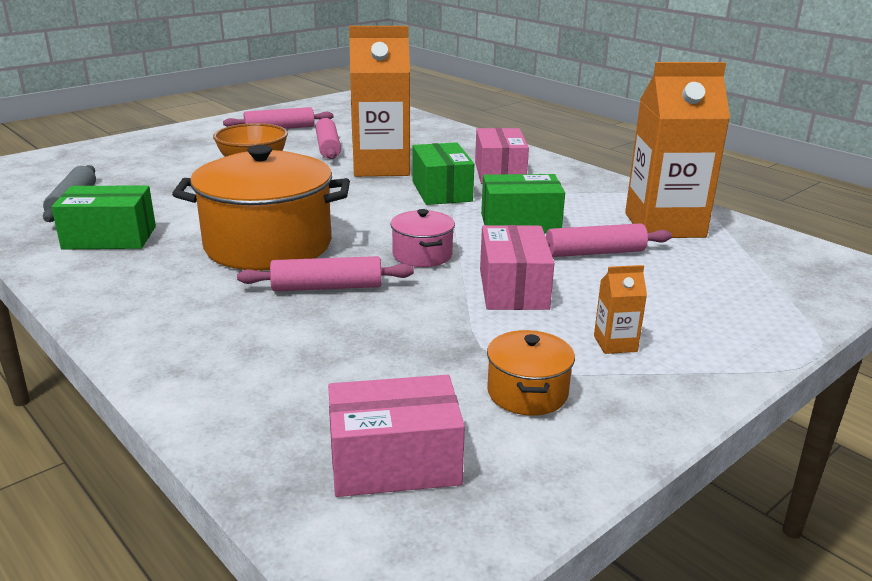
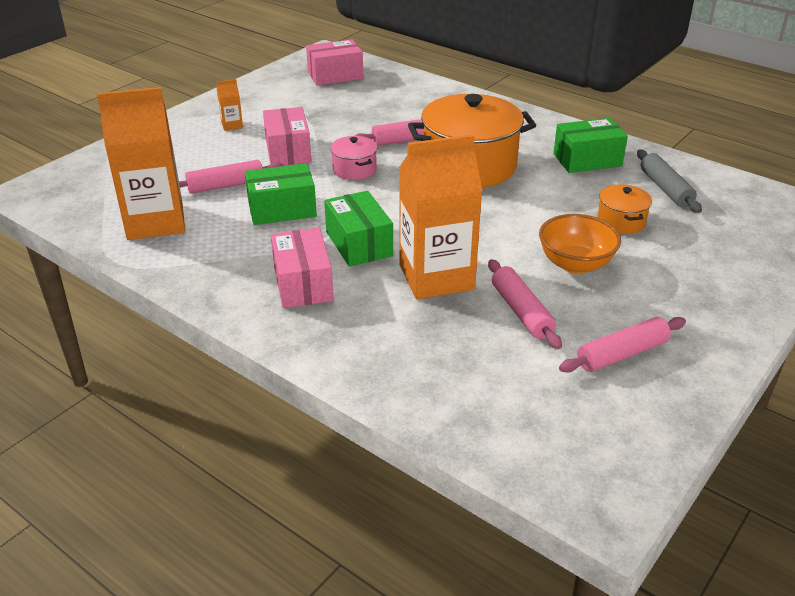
camera: 170 degrees right, 10 degrees up
(527, 393) = (281, 100): orange pot -> orange pot (621, 221)

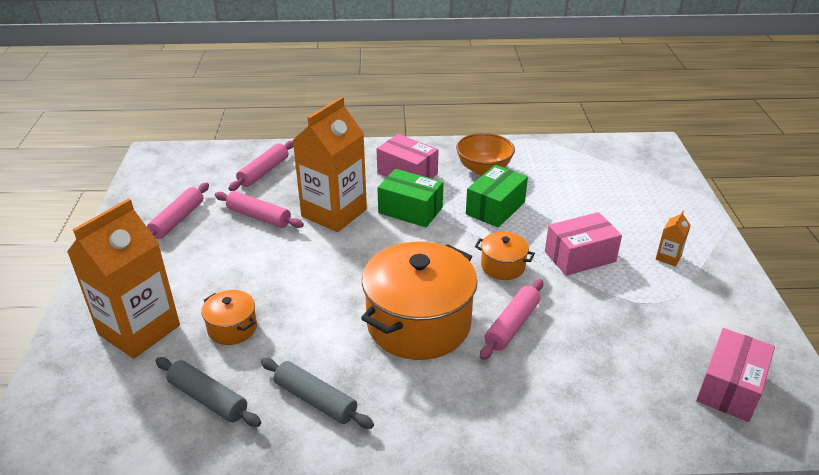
camera: 140 degrees right, 0 degrees up
(155, 221) = (550, 164): orange carton -> orange carton (139, 330)
(226, 185) = (561, 205): pink rolling pin -> pink rolling pin (264, 172)
(288, 151) = (580, 256): pink box -> pink box turned 60 degrees counterclockwise
(354, 169) = (503, 266): pink pot -> orange pot
(575, 264) = (246, 267): orange bowl -> orange bowl (483, 169)
(587, 160) = (315, 400): green box -> grey rolling pin

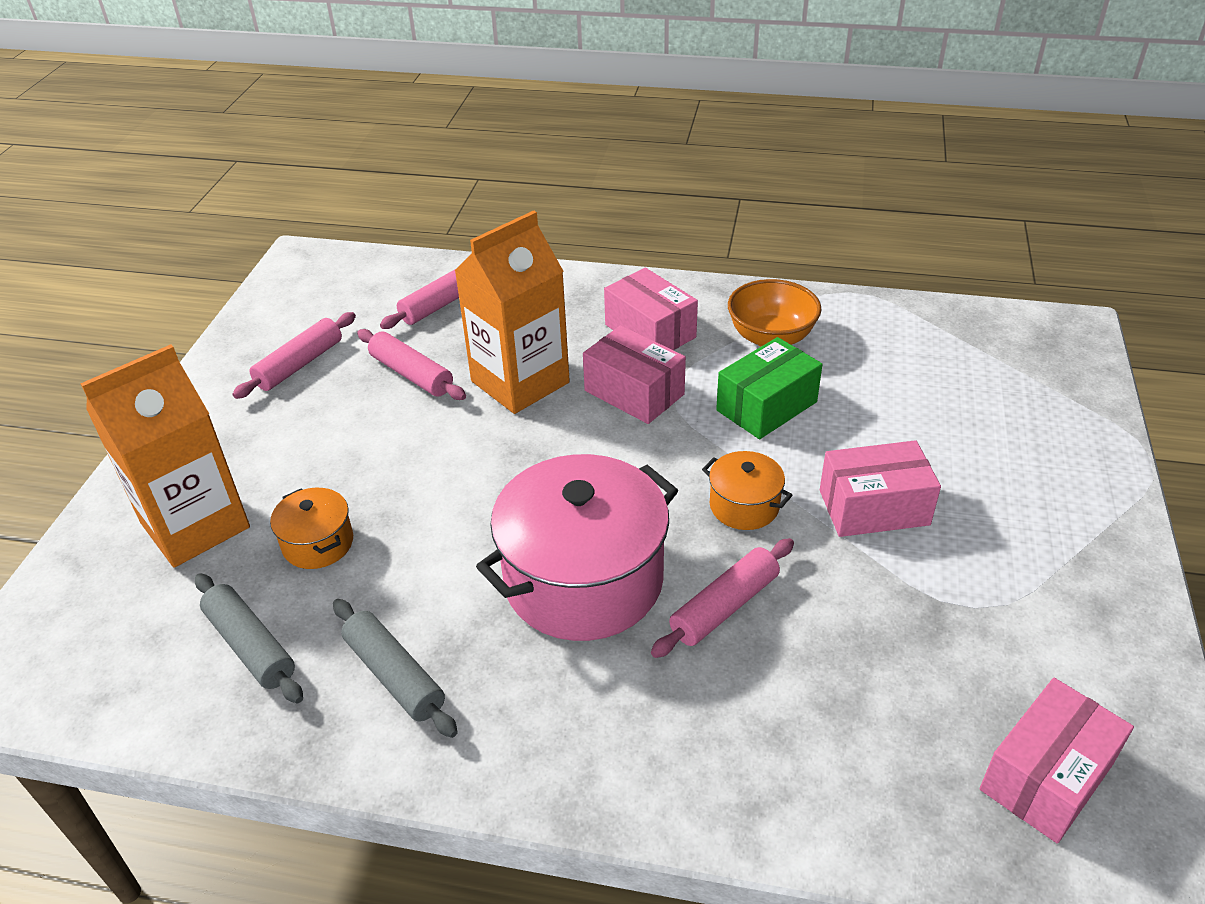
camera: 15 degrees right, 5 degrees up
(410, 210) = (634, 392): green box -> pink box
(418, 323) = (583, 580): orange pot -> pink pot
(668, 257) = (1022, 531): orange carton -> none

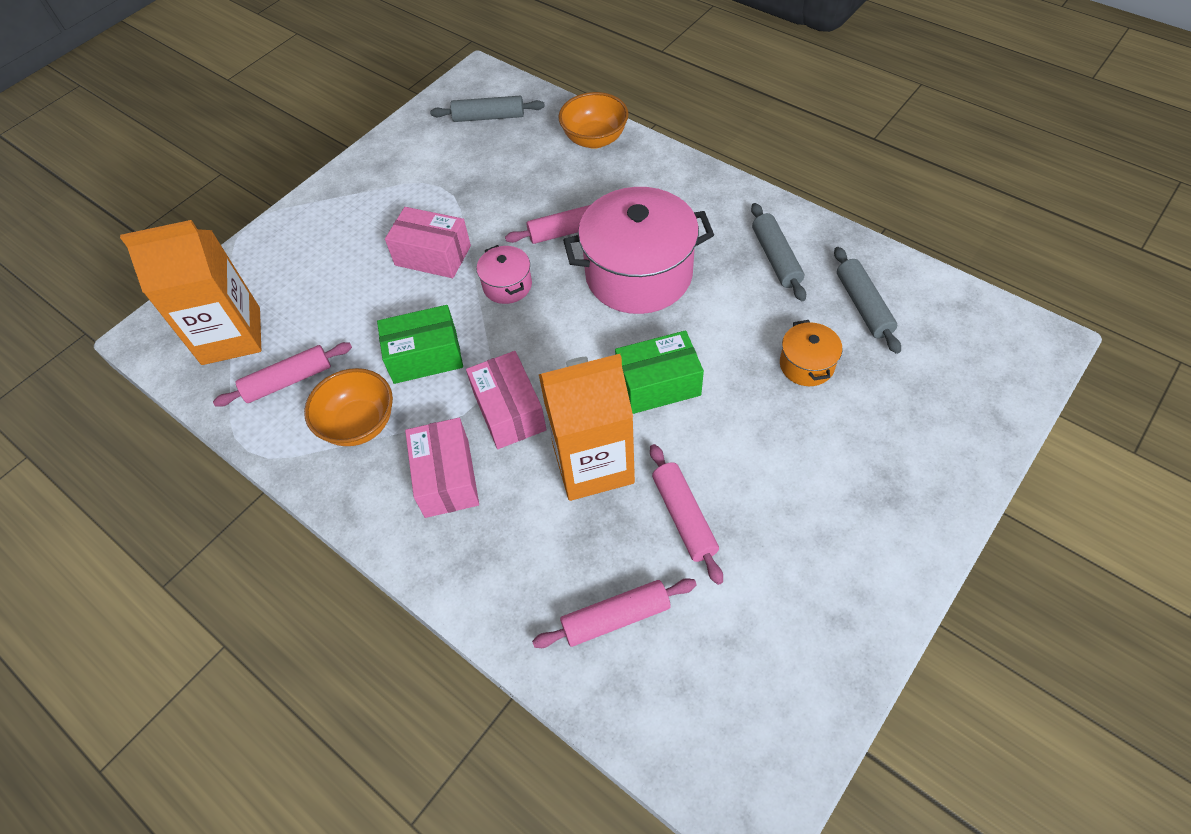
camera: 150 degrees left, 15 degrees up
(195, 525) = (901, 417): orange carton -> orange carton (231, 336)
(299, 364) = (790, 582): pink rolling pin -> pink rolling pin (288, 381)
(489, 466) = (658, 384): none -> green box
(744, 506) = (507, 285): orange pot -> pink pot
(814, 802) = (595, 139): none -> orange bowl
(1046, 776) = (489, 117): pink box -> grey rolling pin

